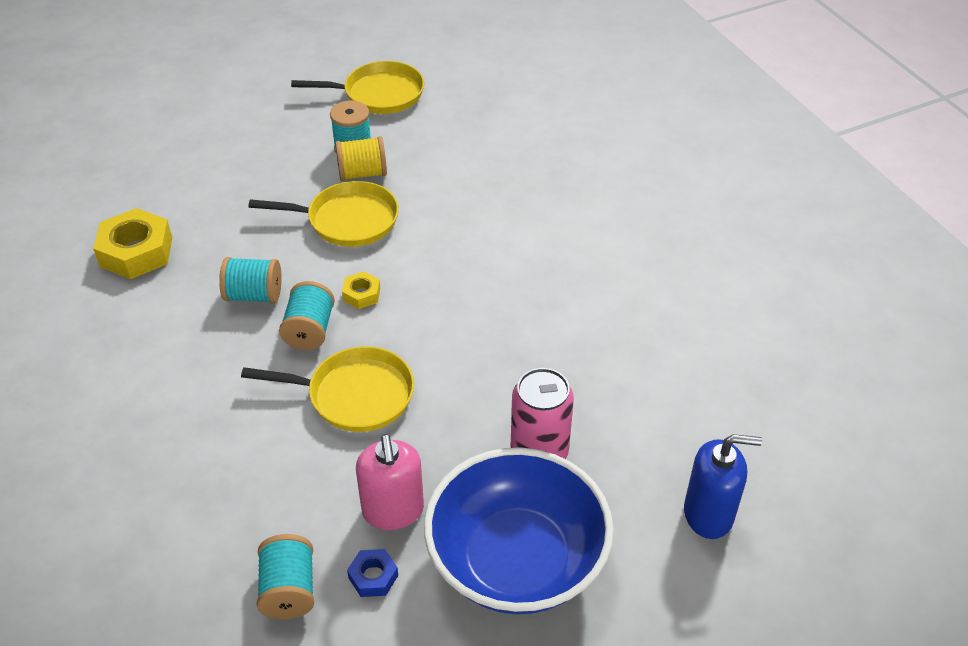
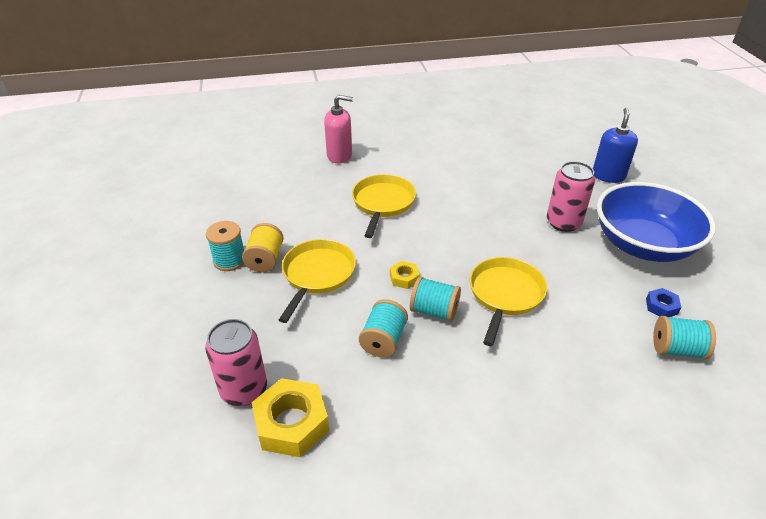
camera: 75 degrees left, 5 degrees down
(172, 210) = (244, 390): none -> pink can
(379, 94) = (168, 237): yellow pan -> yellow pan (383, 203)
(393, 511) = (608, 290): pink soap dispenser -> pink soap dispenser (339, 156)

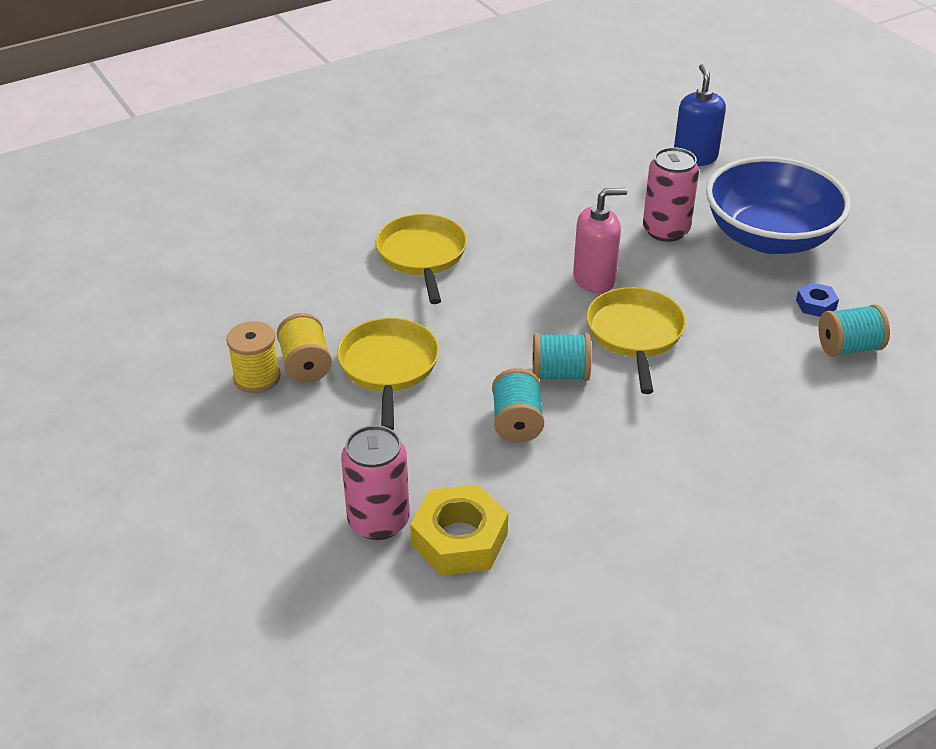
camera: 20 degrees left, 0 degrees up
(229, 260) = (257, 377): turquoise spool -> yellow spool
(339, 156) = (323, 202): pink soap dispenser -> pink soap dispenser (594, 279)
(404, 278) = (503, 344): yellow nut -> none

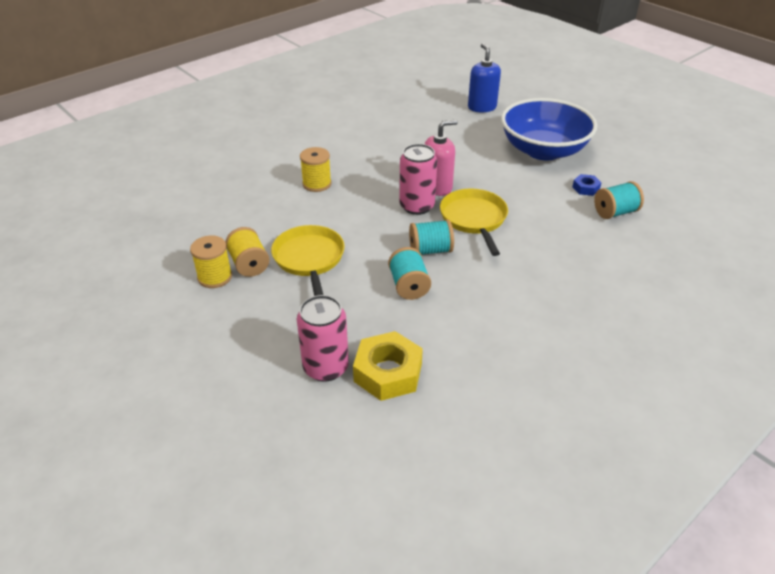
camera: 10 degrees left, 0 degrees up
(422, 256) = (317, 184): yellow pan -> yellow spool
(665, 230) = (476, 152): pink can -> pink can (417, 206)

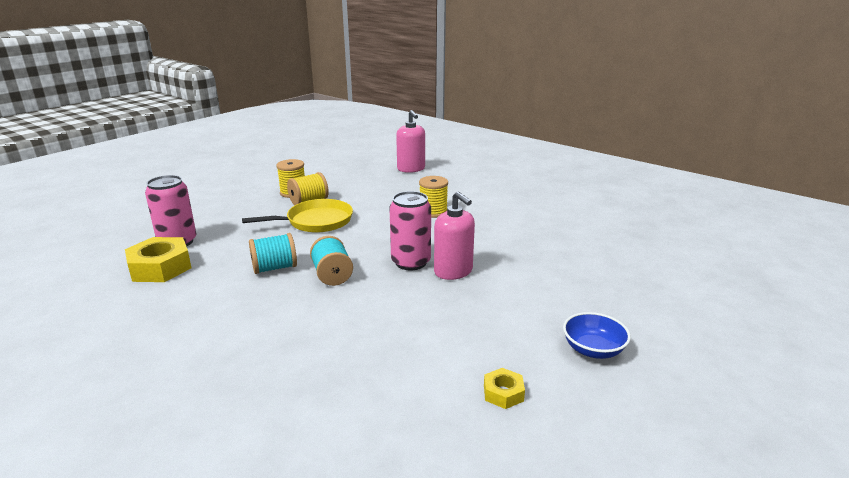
camera: 80 degrees right, 15 degrees down
(189, 185) = (411, 169): none -> pink soap dispenser
(474, 219) = (394, 298): yellow pan -> none
(482, 107) = (678, 292): blue soap dispenser -> none
(543, 150) = (593, 349): blue bowl -> blue bowl, size x0.44
(585, 188) = (503, 393): blue nut -> yellow nut
(615, 212) = (444, 425): turquoise spool -> none

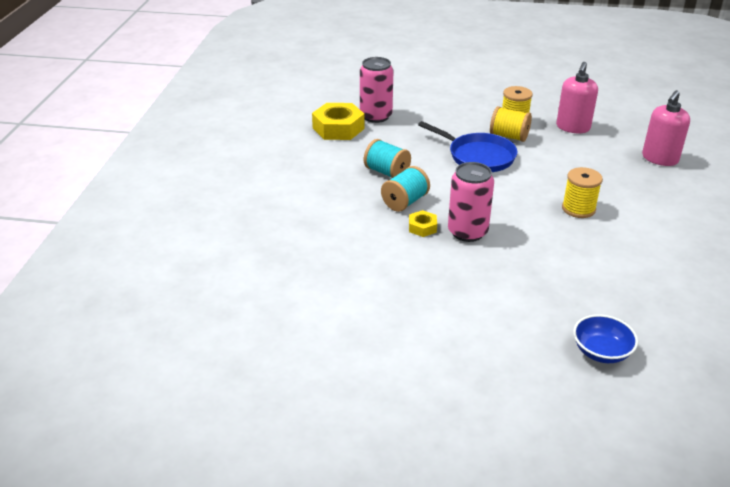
camera: 60 degrees right, 10 degrees up
(316, 221) = (478, 156): yellow pan -> blue pan
(453, 271) = (478, 261): pink soap dispenser -> pink soap dispenser (573, 127)
(503, 393) = (331, 343): yellow nut -> yellow nut (422, 227)
(593, 349) = (433, 380): blue bowl -> blue bowl (601, 352)

